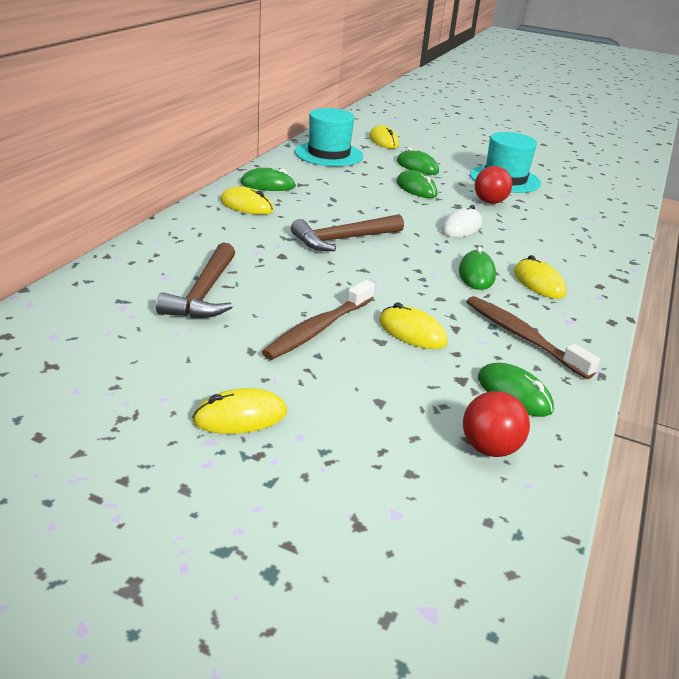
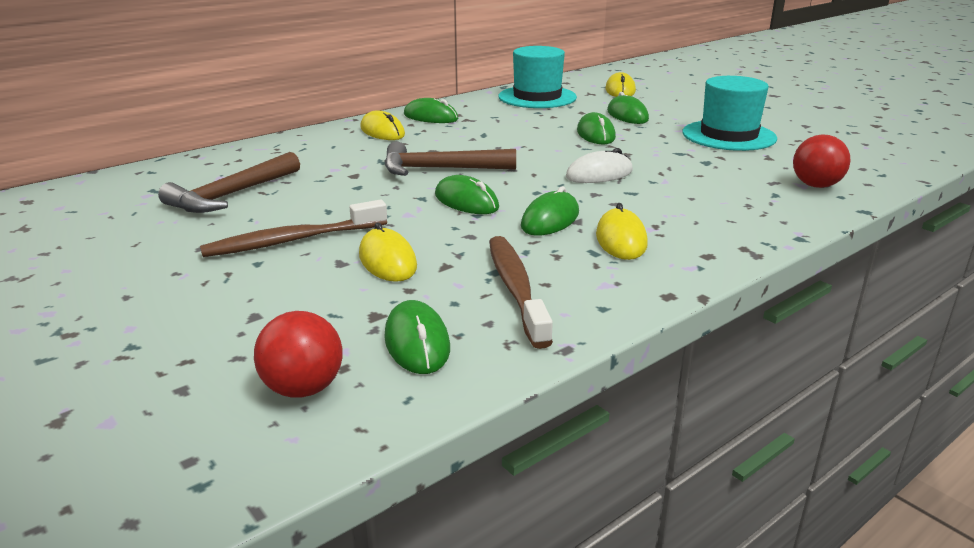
camera: 30 degrees right, 5 degrees down
(240, 416) = (104, 298): yellow mouse -> none
(401, 267) = (466, 201): none -> green mouse
(489, 202) = (674, 155): red ball -> red ball (816, 185)

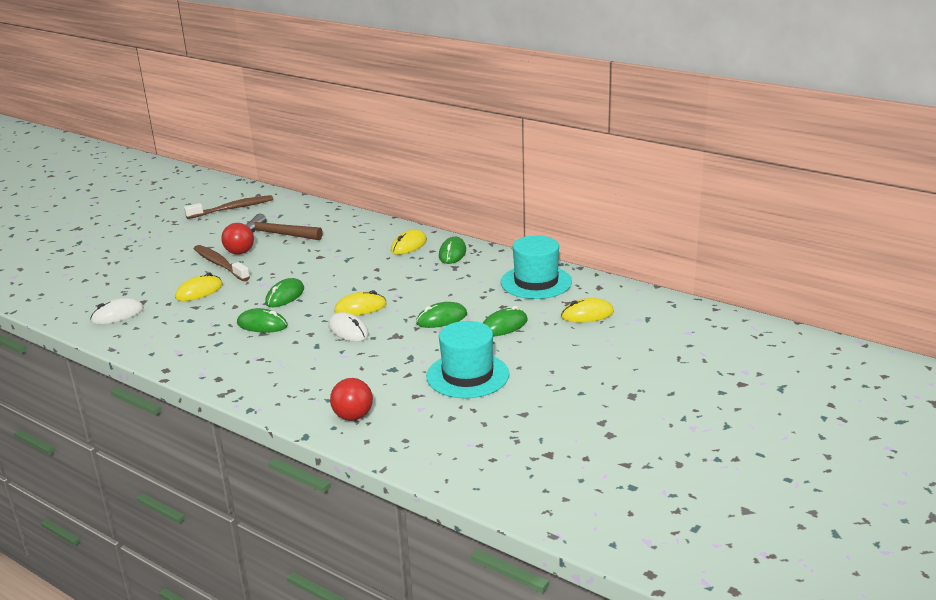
camera: 75 degrees right, 0 degrees up
(303, 388) = (83, 301): red ball -> red ball (240, 252)
(417, 342) = (117, 315): green mouse -> white mouse
(440, 169) = (339, 278): brown hammer -> none
(516, 288) = (170, 328): brown toothbrush -> brown toothbrush (233, 209)
(621, 240) = (236, 349): yellow mouse -> yellow mouse (360, 308)

